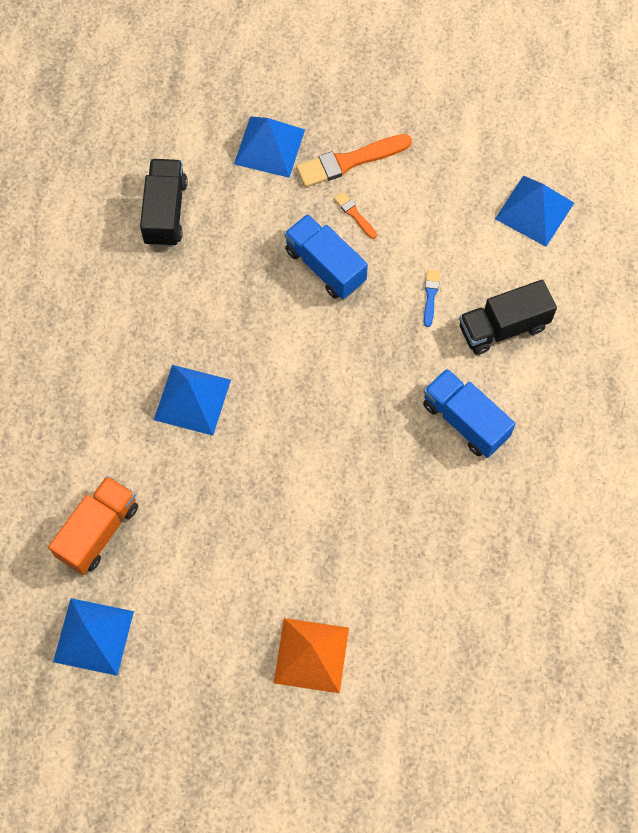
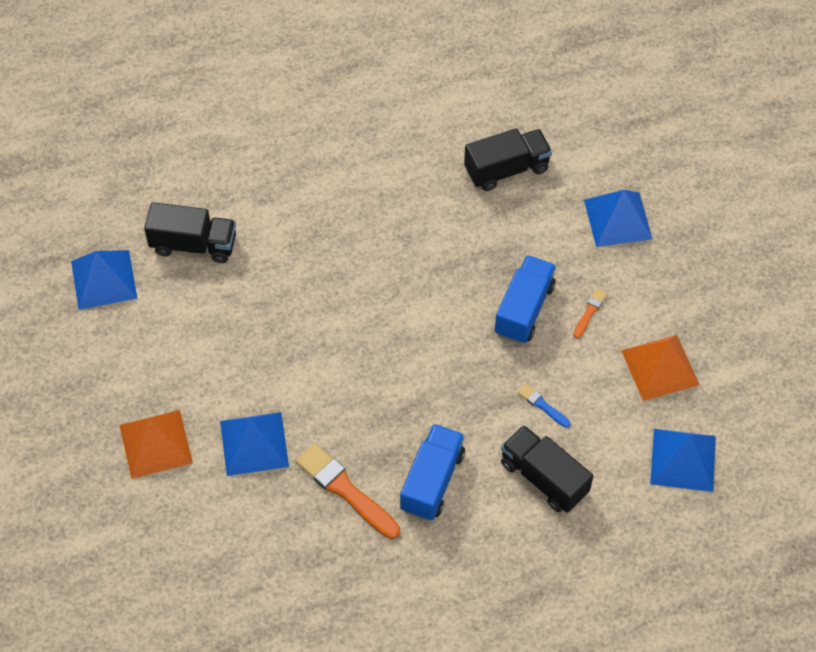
camera: 65 degrees right, 10 degrees down
(98, 531) = (193, 245): orange truck -> black truck
(192, 399) = (343, 262): blue pyramid -> blue pyramid (254, 443)
(349, 161) = (641, 286): orange brush -> orange brush (345, 490)
(430, 295) = (542, 405): blue brush -> blue brush turned 120 degrees counterclockwise
(437, 185) = (660, 367): none -> orange pyramid

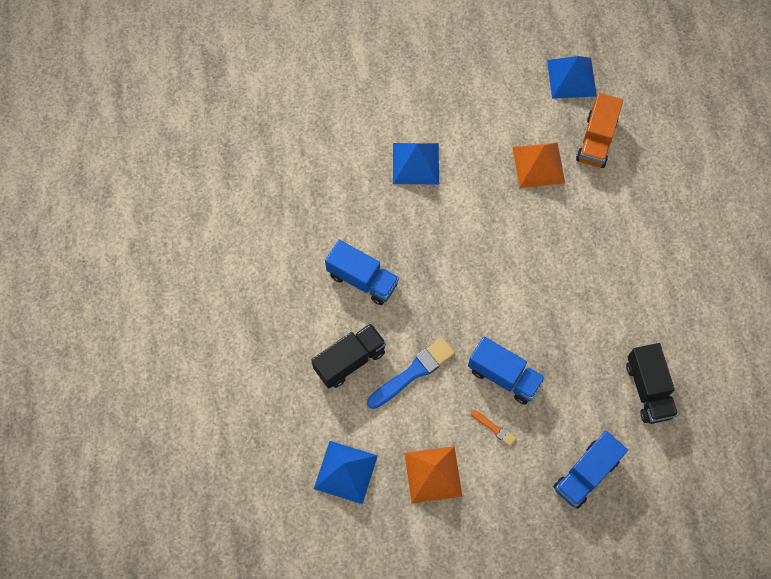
camera: 100 degrees right, 10 degrees up
(155, 443) = (427, 100): orange pyramid -> orange pyramid (538, 165)
(193, 245) = (596, 140): black truck -> orange truck
(345, 490) = (366, 219): orange brush -> none
(542, 405) = (413, 372): blue brush -> blue brush, size x2.02
(618, 219) = (586, 474): blue pyramid -> blue truck

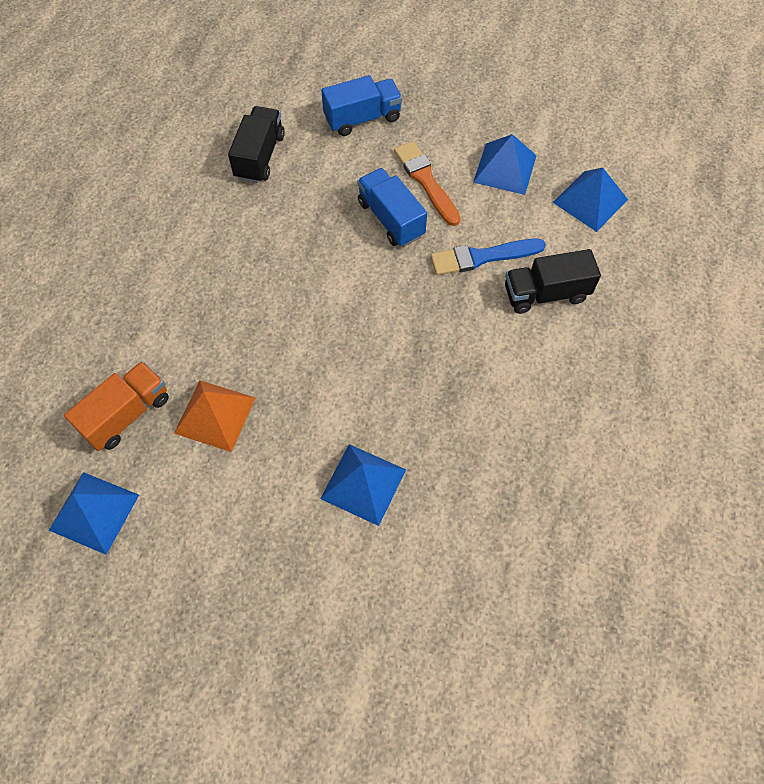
camera: 155 degrees left, 5 degrees down
(362, 279) = (496, 370): blue truck -> none
(433, 474) = (505, 168): orange pyramid -> blue pyramid
(494, 428) = (426, 181): orange brush -> orange brush, size x2.02

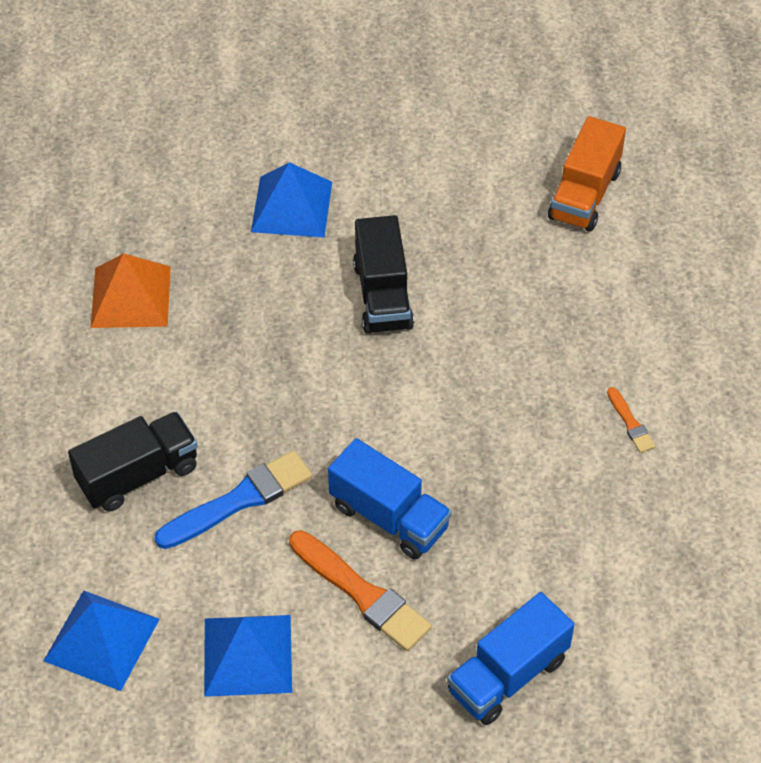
camera: 160 degrees right, 10 degrees down
(94, 512) = (555, 108): blue pyramid -> none
(209, 230) = (630, 423): none -> orange brush
(215, 415) = (487, 222): orange pyramid -> orange pyramid (131, 297)
(260, 156) = (628, 555): black truck -> black truck (382, 295)

